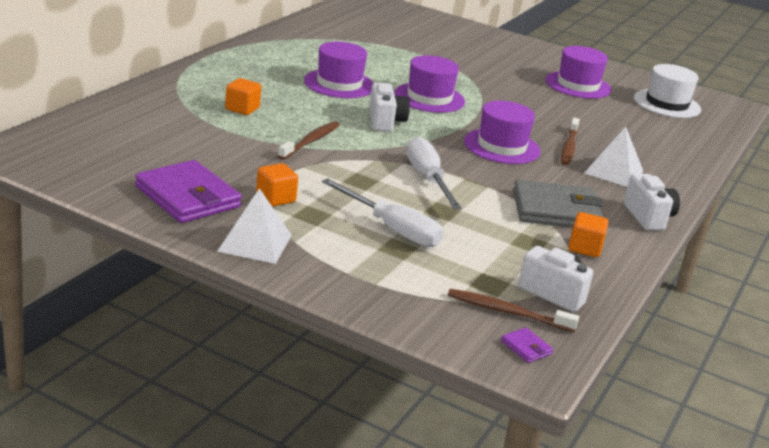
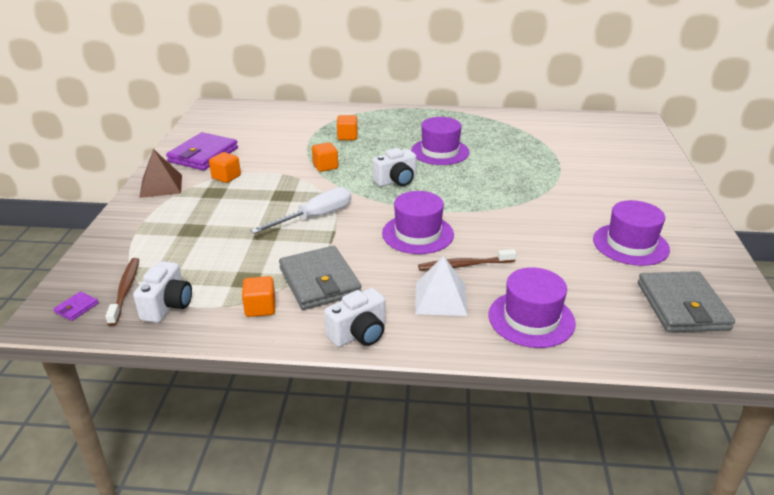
camera: 70 degrees right, 5 degrees up
(255, 243) = (161, 186): white pyramid -> brown pyramid
(310, 141) = (325, 166): brown toothbrush -> orange cube
(392, 229) = (219, 222): white screwdriver -> none
(429, 98) = (470, 186): purple hat -> purple hat (531, 319)
(667, 104) = (682, 306): white hat -> grey wallet

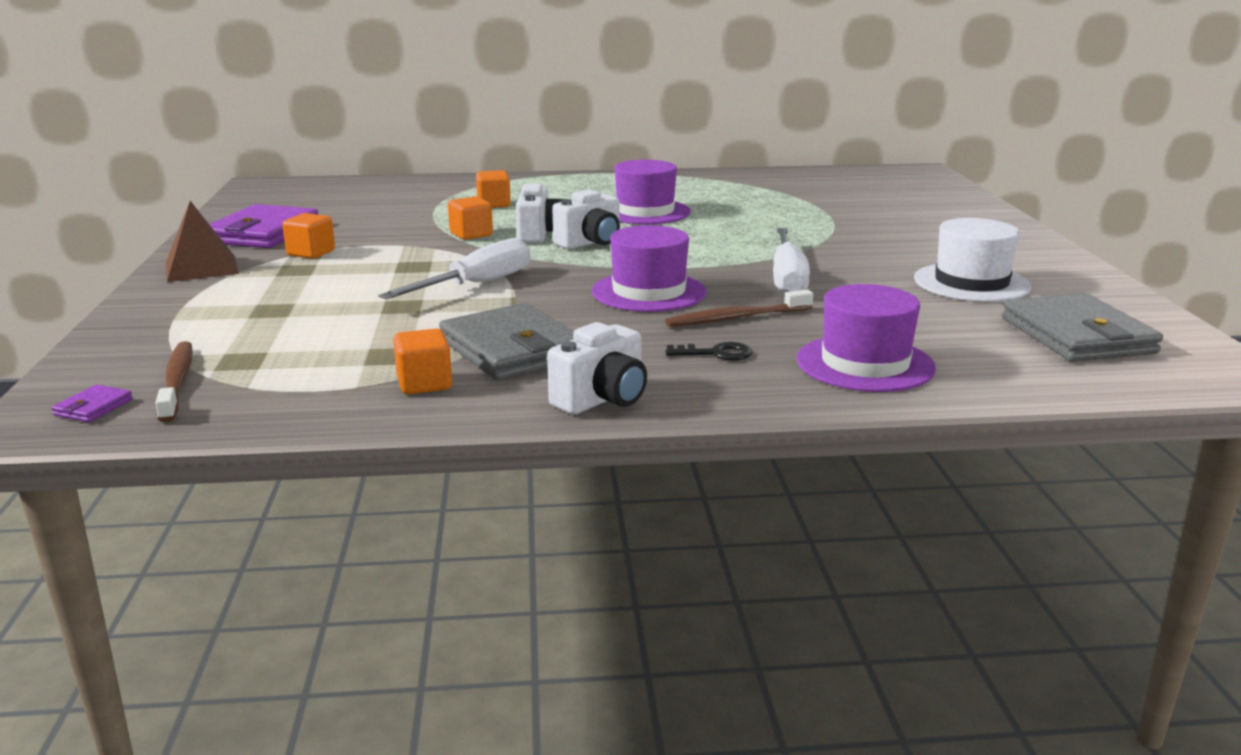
camera: 10 degrees left, 10 degrees down
(168, 306) = (261, 393): white camera -> white camera (540, 234)
(440, 298) = (716, 353): white pyramid -> black key
(510, 228) = (787, 278): none -> white screwdriver
(630, 244) = (971, 283): purple hat -> white hat

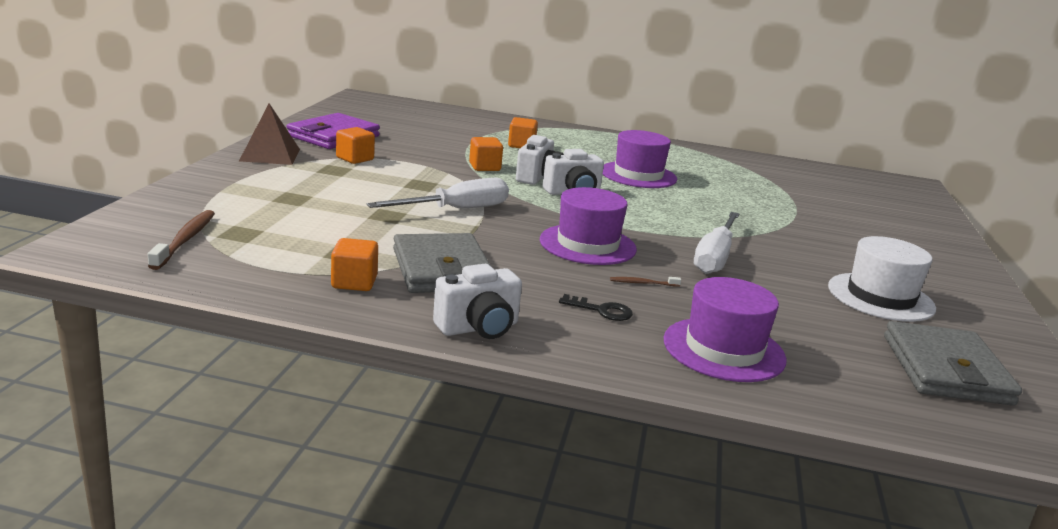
camera: 15 degrees right, 0 degrees up
(93, 407) = (116, 246): purple wallet -> none
(736, 318) = (643, 283): brown toothbrush -> brown toothbrush, size x0.52

